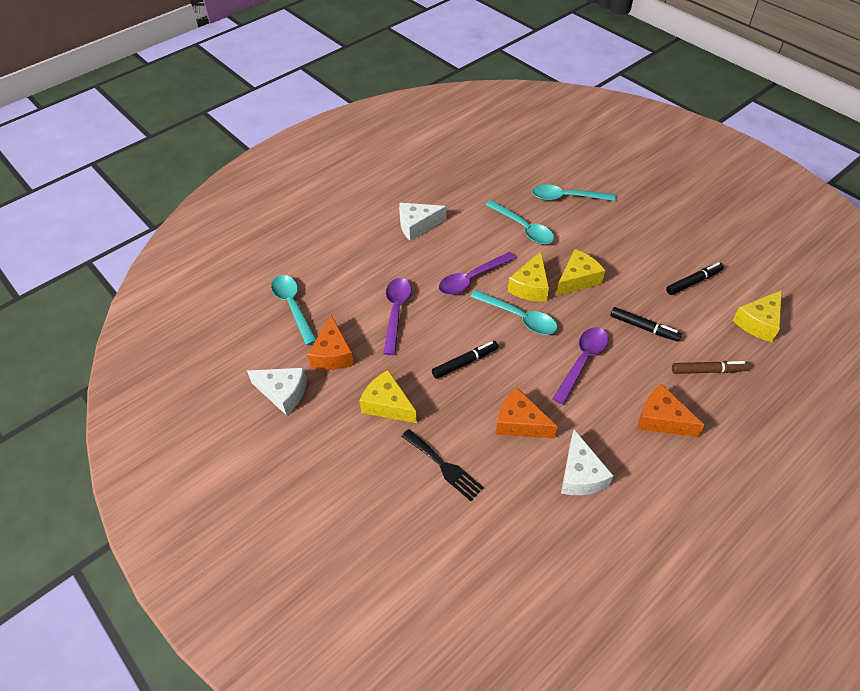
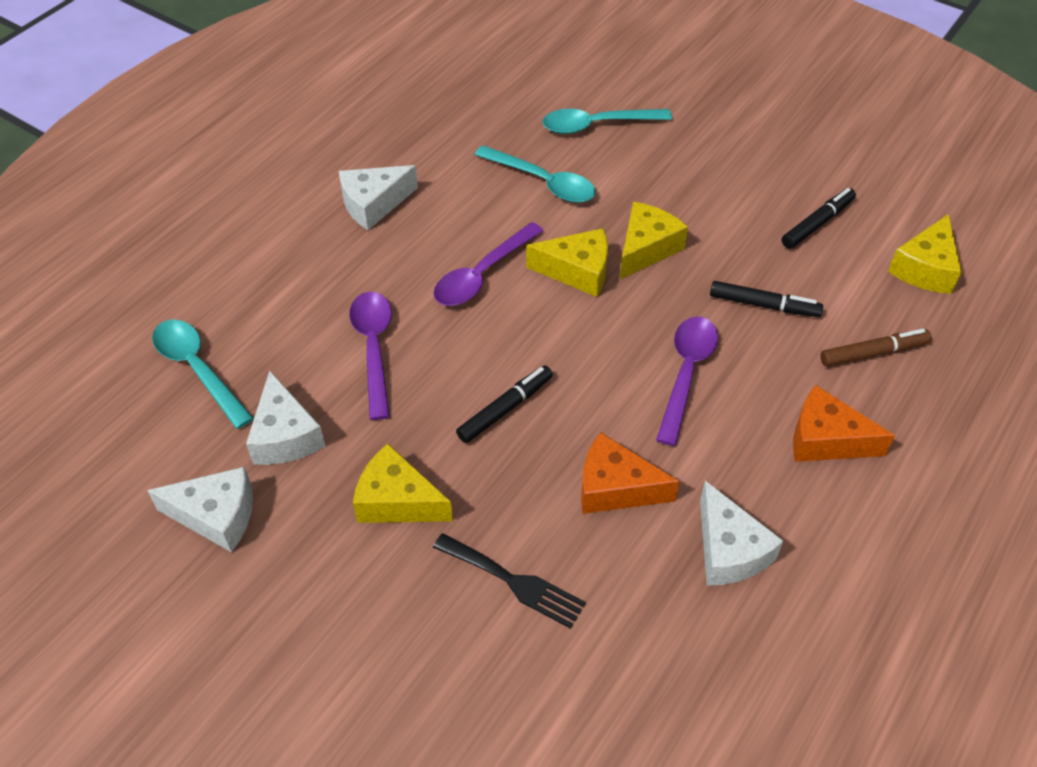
camera: 15 degrees left, 0 degrees up
(332, 354) = (285, 435): orange cheese -> white cheese
(519, 317) = (572, 322): turquoise spoon -> none
(530, 286) = (577, 271): yellow cheese -> yellow cheese turned 90 degrees counterclockwise

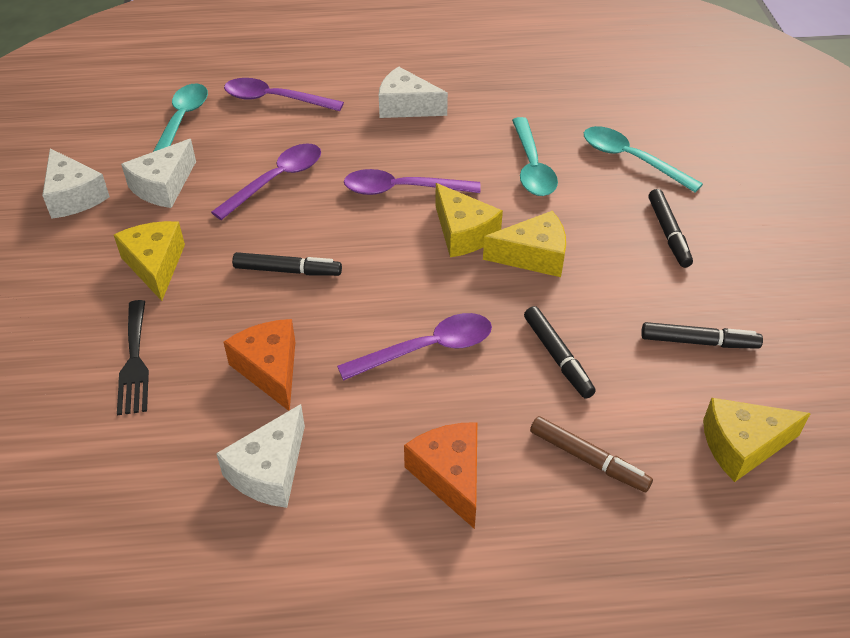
camera: 50 degrees right, 5 degrees down
(250, 283) = (275, 99): none -> purple spoon
(697, 163) = (668, 233): none -> black marker

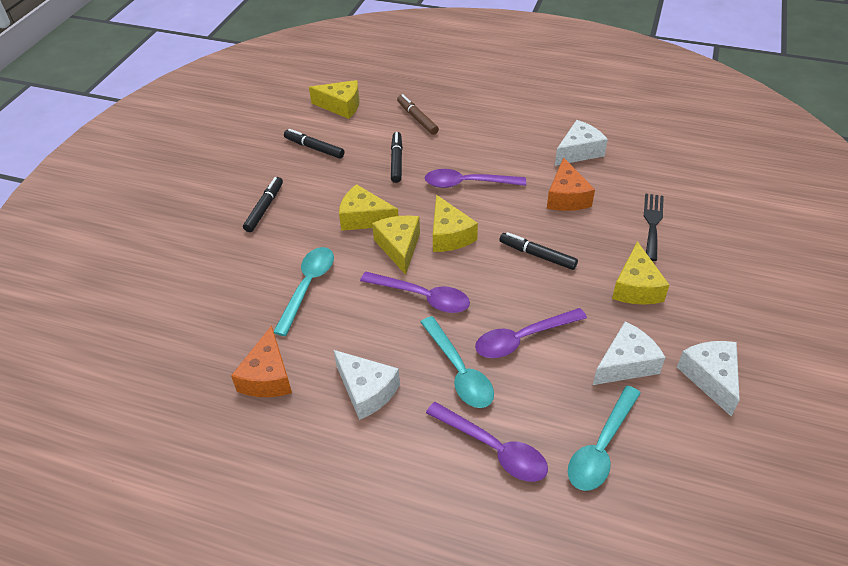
camera: 155 degrees left, 0 degrees up
(411, 265) = (449, 235): none -> yellow cheese
(450, 476) = (488, 128): orange cheese -> orange cheese (268, 376)
(631, 159) = (228, 270): turquoise spoon -> turquoise spoon (459, 371)

